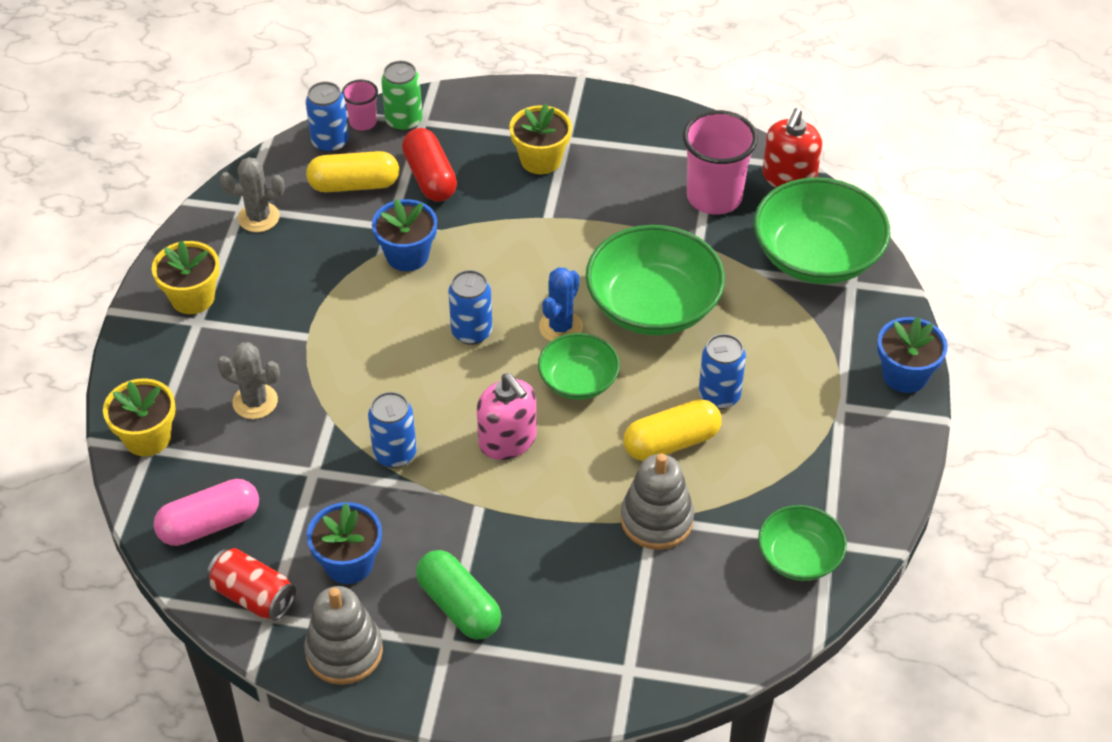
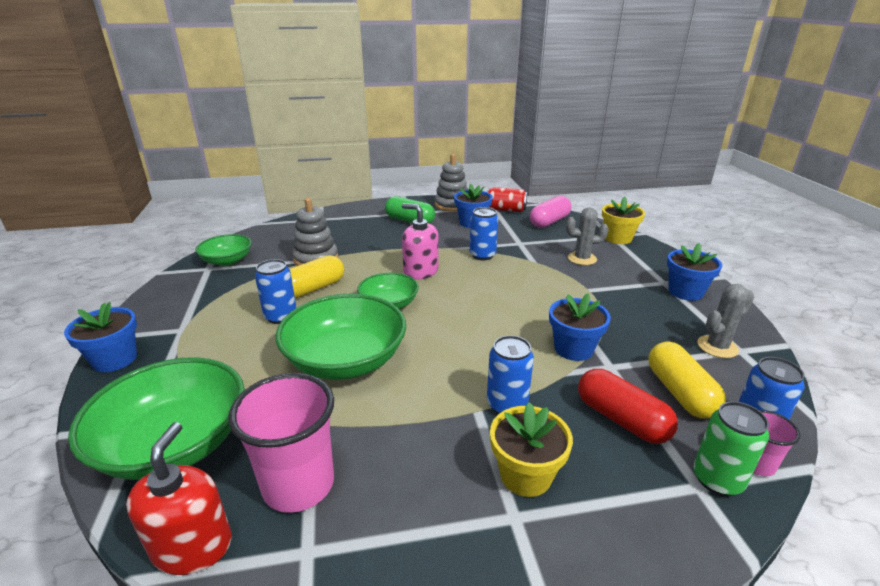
camera: 160 degrees right, 20 degrees down
(192, 298) = (685, 292): yellow flower pot -> blue flower pot
(354, 185) = (680, 393): yellow capsule -> yellow capsule turned 75 degrees counterclockwise
(471, 332) = (482, 314): blue can -> blue can (507, 405)
(561, 327) = (417, 330): blue cactus -> none

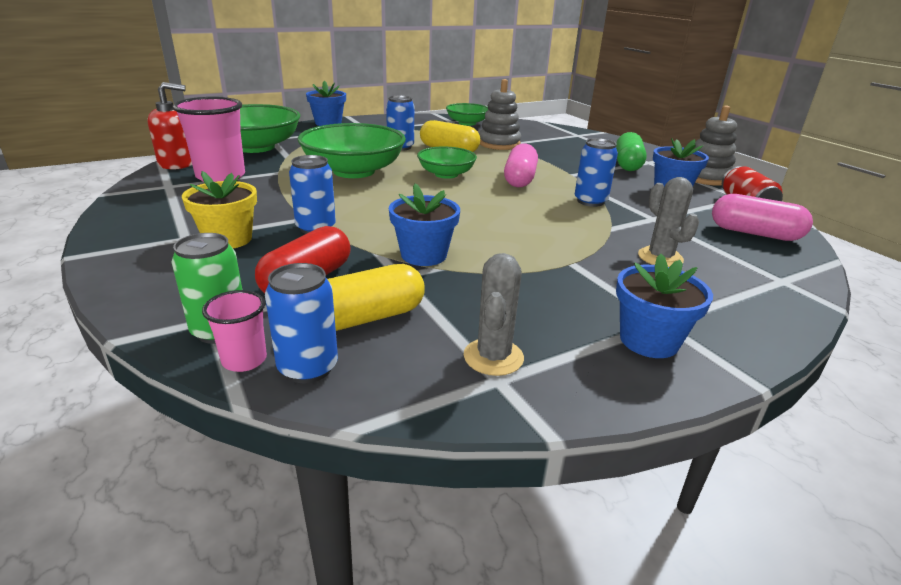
camera: 70 degrees right, 0 degrees up
(420, 271) = (519, 179): pink soap dispenser -> pink capsule
(618, 238) = (779, 285): yellow flower pot -> none
(717, 347) = (493, 357): grey cactus -> grey cactus turned 60 degrees clockwise

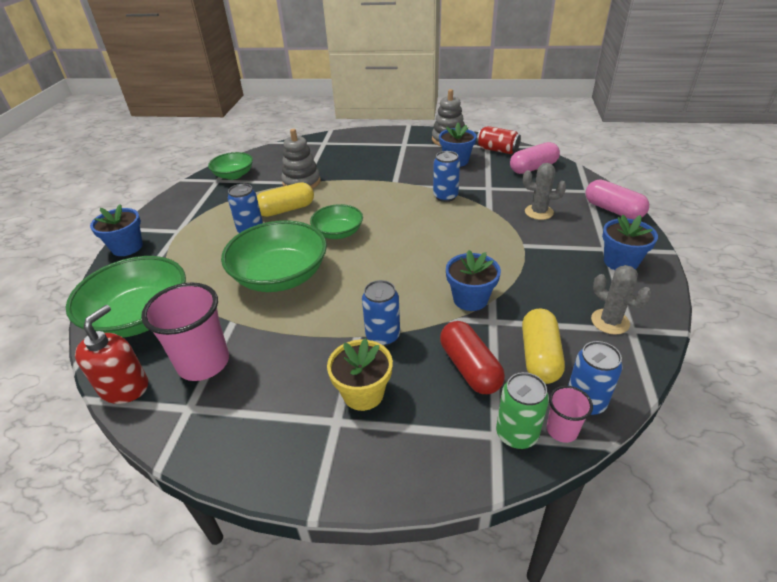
camera: 50 degrees left, 10 degrees up
(519, 179) = (381, 205): pink capsule -> pink capsule (613, 210)
(627, 164) = (400, 153): green capsule -> none

